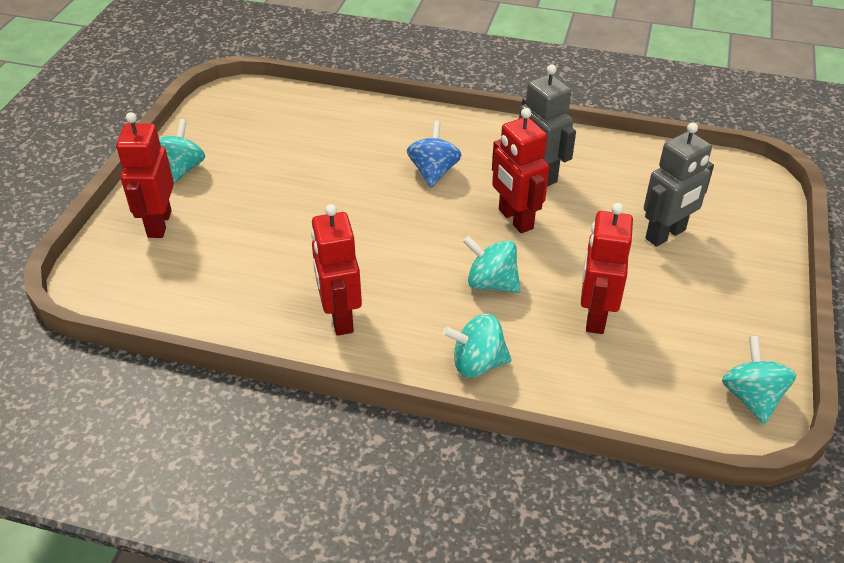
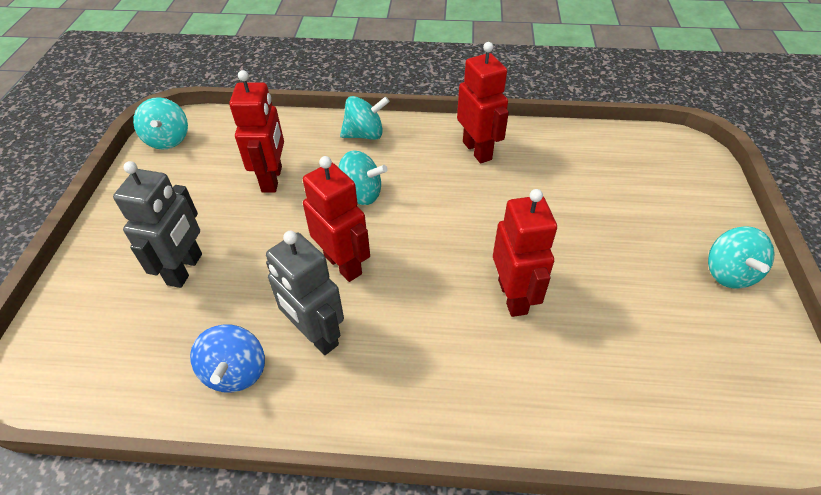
camera: 170 degrees right, 5 degrees up
(159, 224) = (688, 206): red robot -> red robot (513, 296)
(433, 172) = (445, 317): blue spinning top -> blue spinning top (235, 372)
(666, 235) = (185, 269): grey robot -> grey robot turned 150 degrees clockwise

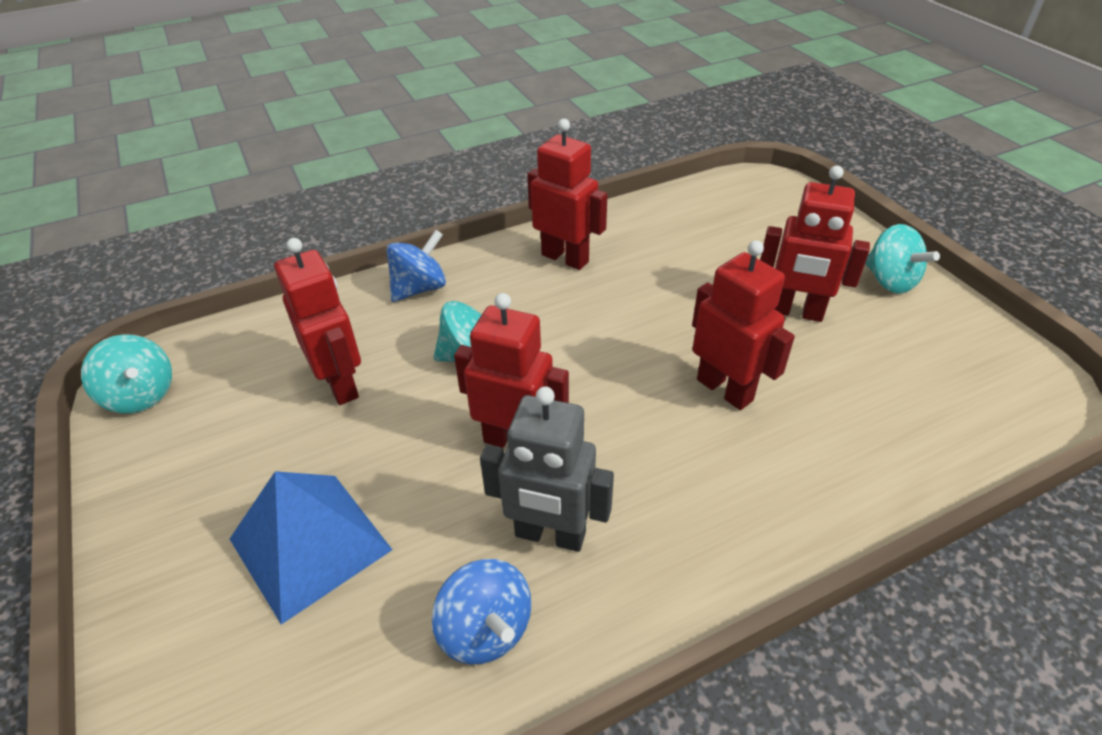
camera: 30 degrees left, 5 degrees down
(185, 269) = (309, 544): grey robot -> blue pyramid
(365, 135) = (419, 288): turquoise spinning top -> blue spinning top
(621, 263) = (795, 312): none -> red robot

